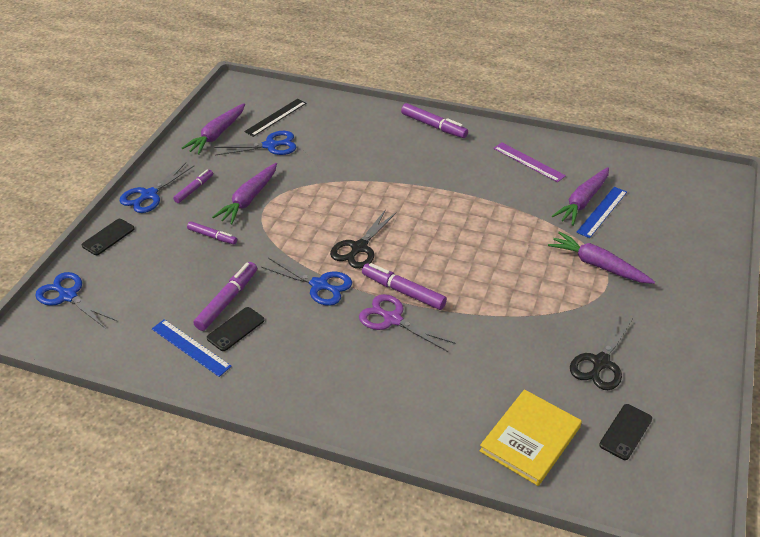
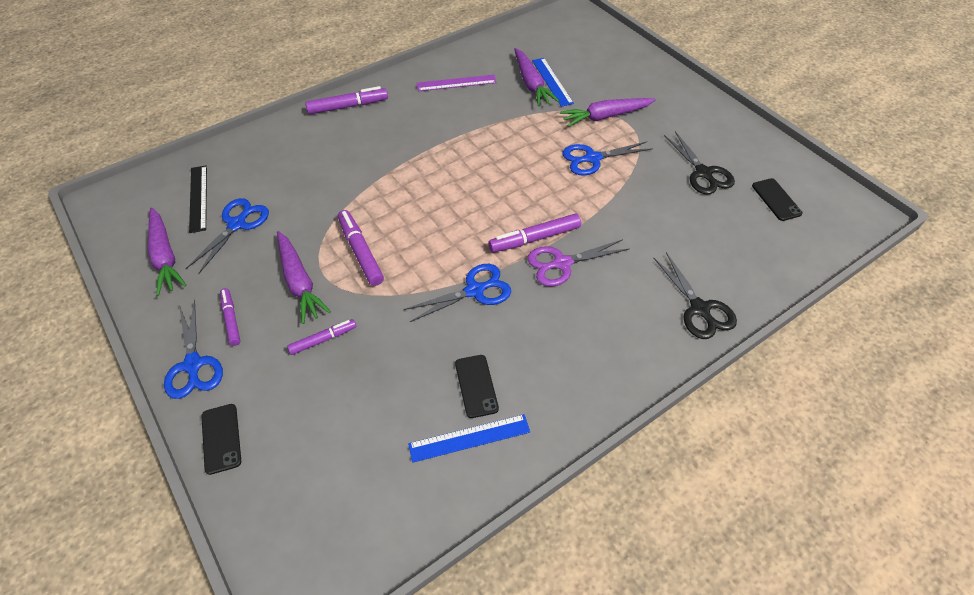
camera: 55 degrees left, 10 degrees up
(68, 296) = (281, 527): blue scissors -> blue scissors (592, 158)
(227, 301) = (430, 373): purple marker -> purple marker (360, 252)
(359, 248) = (453, 238): black scissors -> black scissors (700, 309)
(530, 439) = (751, 253): yellow book -> none

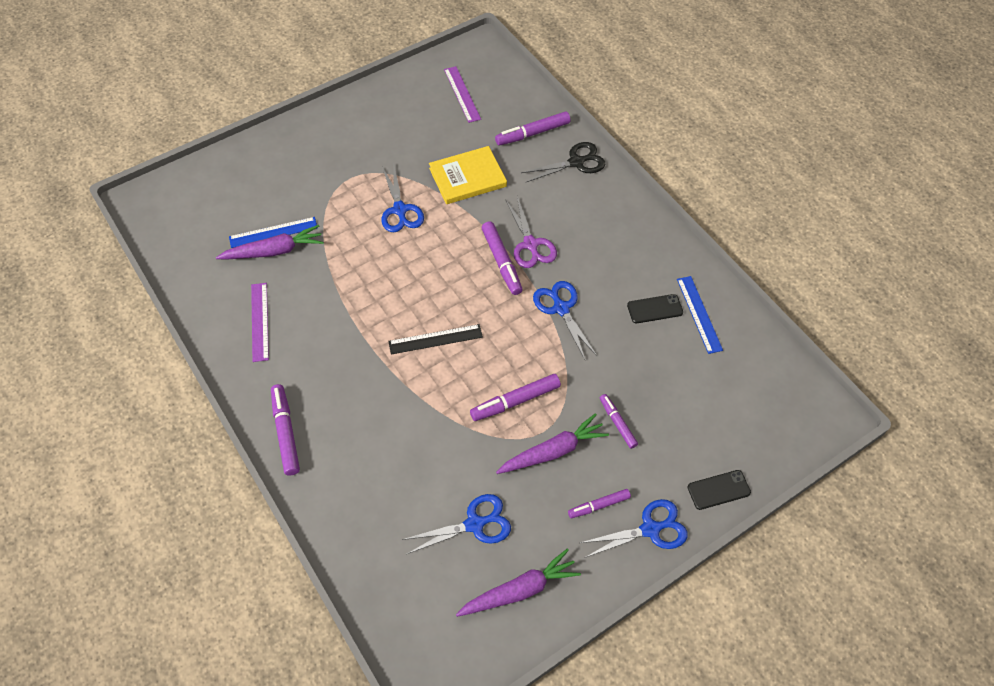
camera: 90 degrees left, 5 degrees up
(198, 198) = (432, 575): black ruler -> black ruler (435, 339)
(237, 224) = (475, 524): blue scissors -> blue scissors turned 135 degrees clockwise
(605, 116) = (339, 193): purple carrot -> none
(648, 208) = (467, 177): none -> yellow book
(703, 173) = (427, 134): black scissors -> none
(735, 265) = (532, 133): none -> purple marker
(776, 199) = (462, 94): black phone -> purple ruler

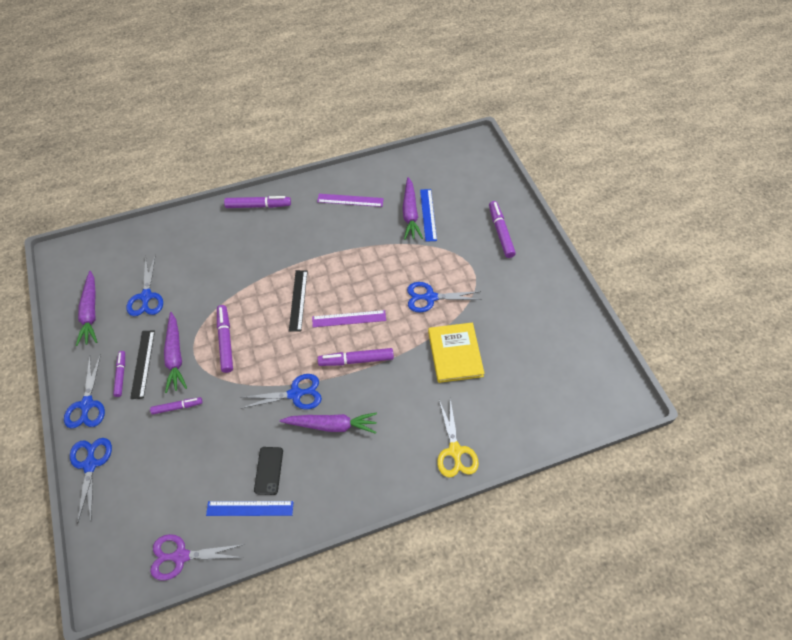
camera: 105 degrees right, 0 degrees up
(462, 94) = (561, 370): purple ruler -> purple ruler (349, 319)
(530, 244) = (368, 387): purple scissors -> purple scissors (181, 556)
(532, 133) = (500, 420): purple marker -> purple marker (500, 232)
(575, 486) = (143, 364): none -> black ruler
(576, 162) = (455, 451): black scissors -> yellow scissors
(585, 266) = (331, 425): none -> purple carrot
(718, 490) = (90, 464): black phone -> blue scissors

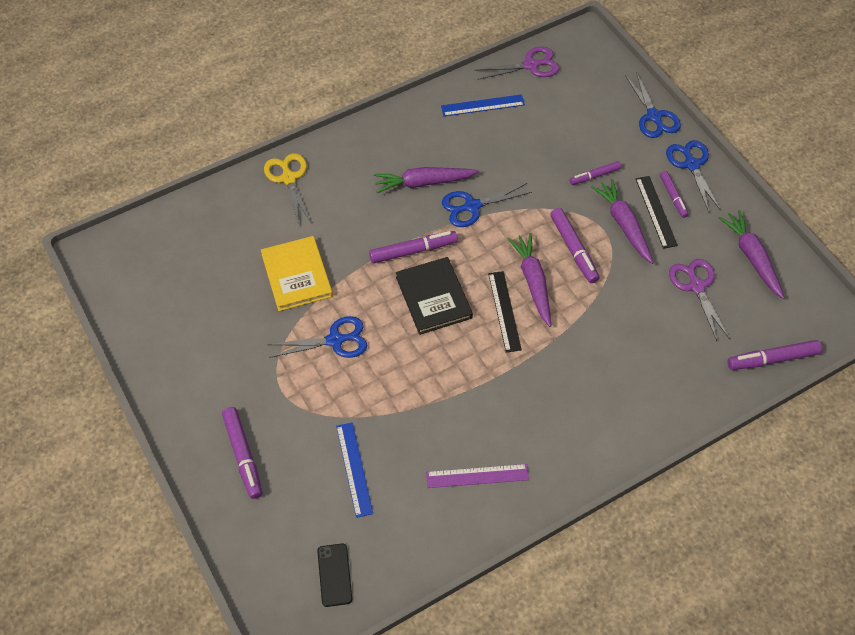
camera: 170 degrees right, 0 degrees up
(146, 297) = (696, 286): blue scissors -> purple scissors
(258, 206) = (611, 443): purple marker -> purple marker (772, 359)
(268, 470) = (476, 136): black phone -> black phone (334, 575)
(349, 319) = (434, 297): purple ruler -> black book
(410, 213) = (381, 466): purple carrot -> purple carrot (533, 282)

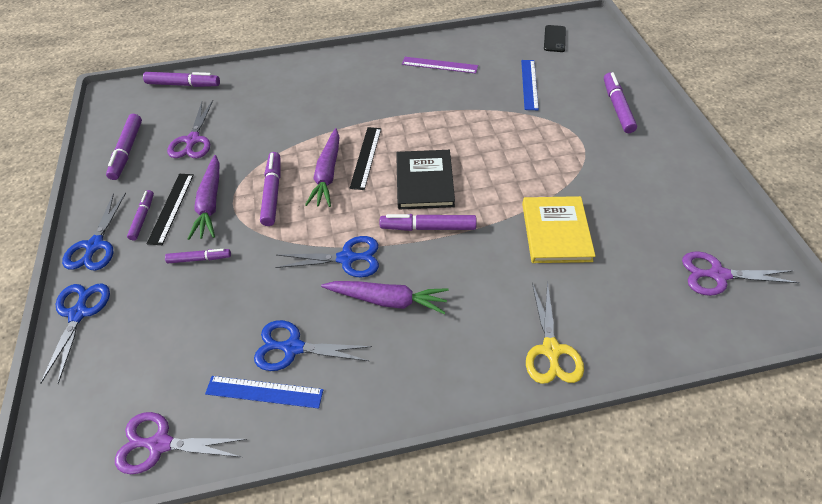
camera: 160 degrees left, 5 degrees down
(154, 269) = (718, 275): none -> purple scissors
(335, 340) = (527, 167): blue scissors -> blue scissors (293, 347)
(752, 257) = (127, 151): purple carrot -> purple marker

